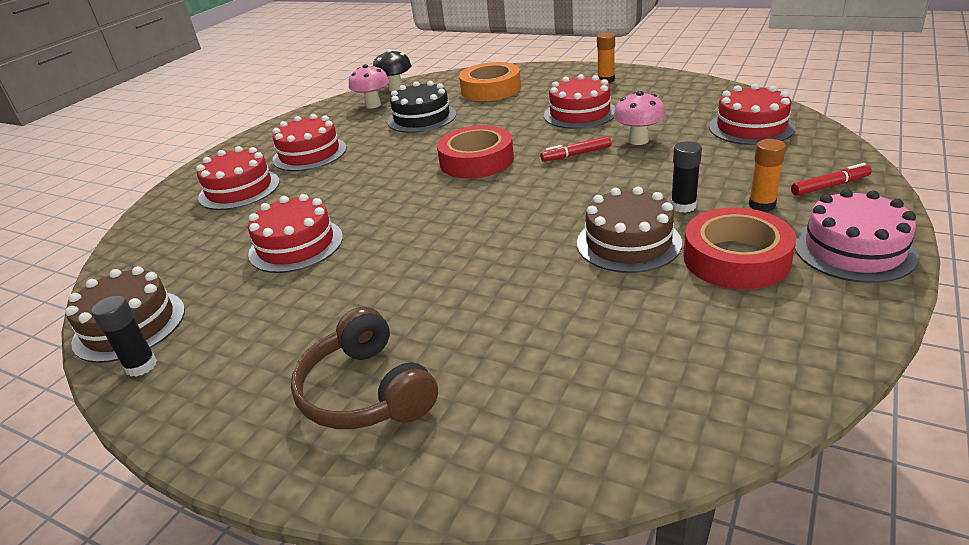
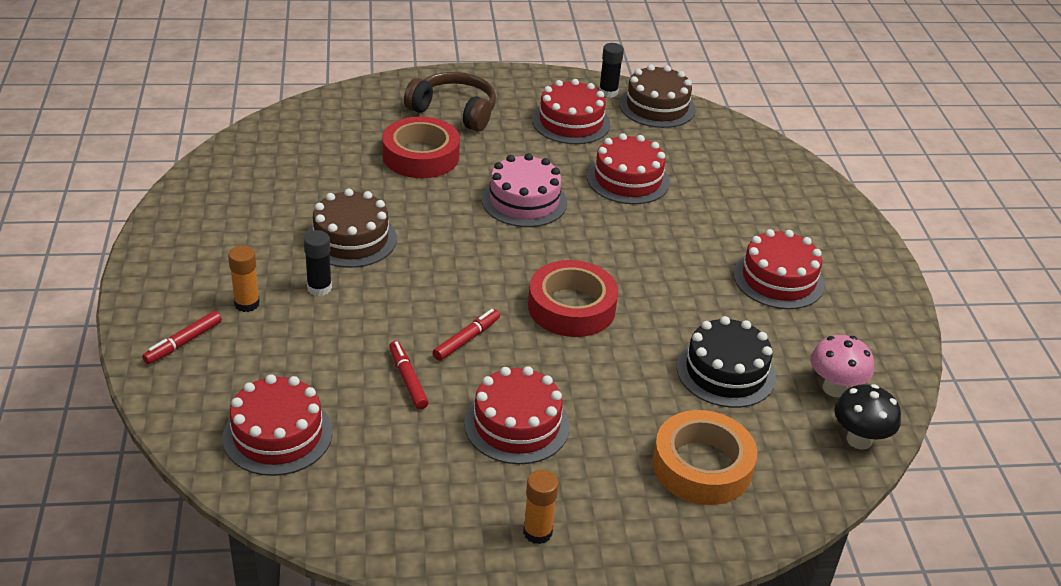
camera: 140 degrees right, 5 degrees up
(239, 189) = (775, 219): red cake -> red cake (571, 122)
(638, 140) = (408, 379): pink mushroom -> red marker
(736, 258) = (259, 242): red tape -> red tape (421, 156)
(854, 249) = (167, 270): pink cake -> pink cake (524, 201)

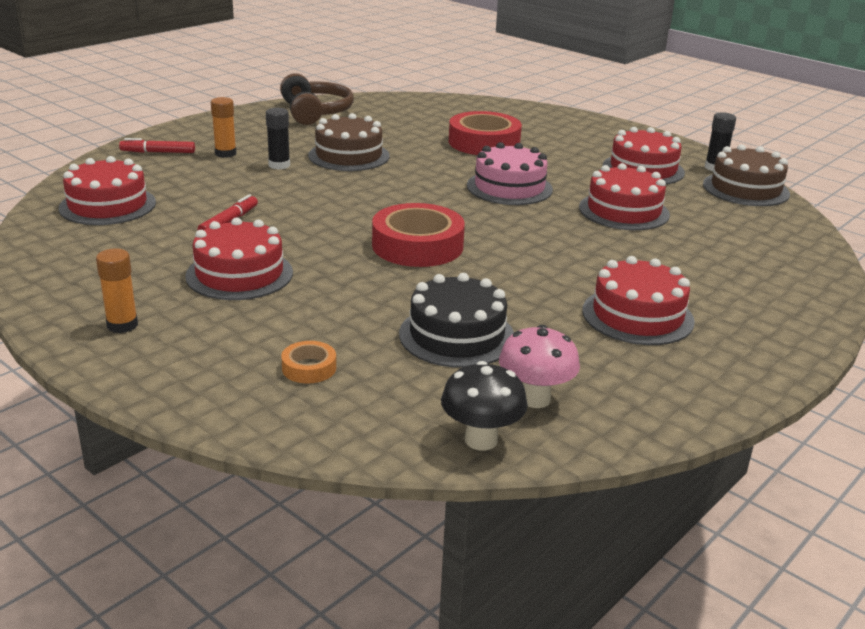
camera: 50 degrees right, 10 degrees down
(454, 111) = (559, 134): brown headphones -> brown headphones (315, 112)
(466, 339) = (308, 224): red marker -> none
(702, 466) = (309, 368): orange tape -> orange tape, size x0.47

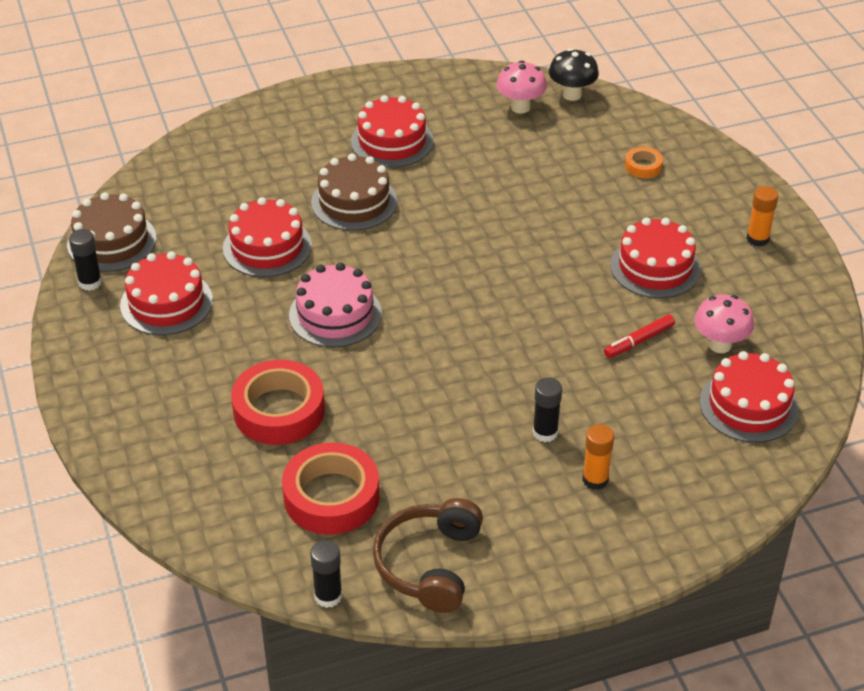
camera: 150 degrees left, 15 degrees up
(146, 234) = (720, 345): none -> pink mushroom
(158, 152) = (674, 509): red marker -> none
(349, 156) = (456, 429): brown cake -> brown cake (354, 202)
(365, 97) = (328, 596): none -> black glue stick
(417, 245) = (490, 257): red tape -> red tape (331, 496)
(457, 335) = (530, 162): black cake -> none

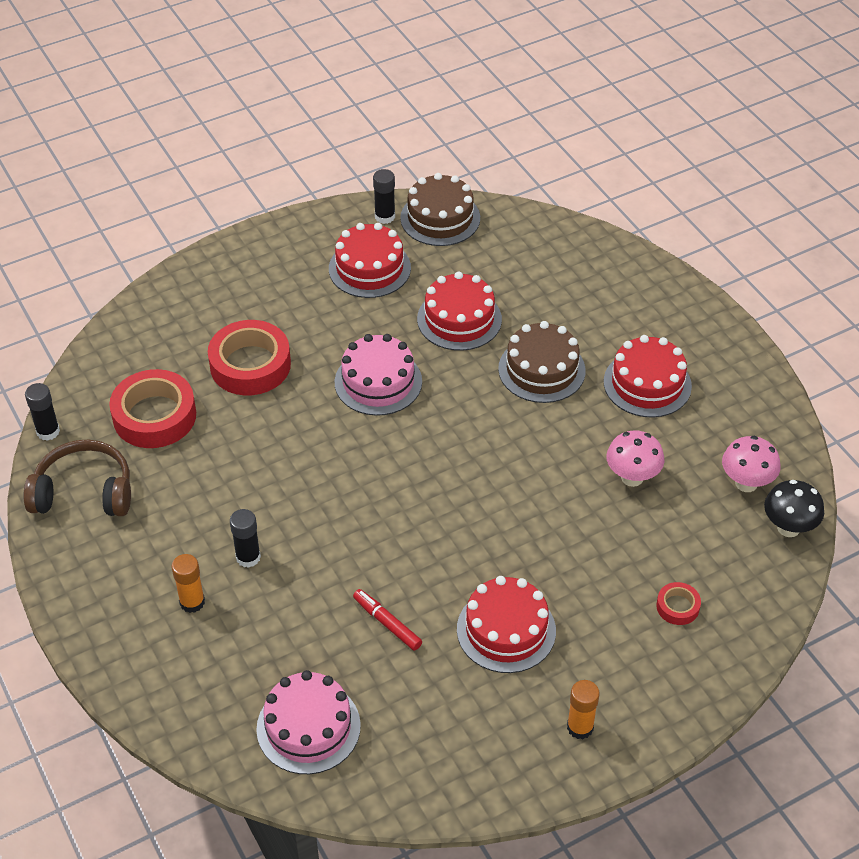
camera: 80 degrees right, 5 degrees up
(643, 166) = (677, 607): orange tape -> red tape
(720, 345) = (395, 697): pink mushroom -> pink mushroom (632, 477)
(749, 405) = (308, 727): red cake -> pink cake

